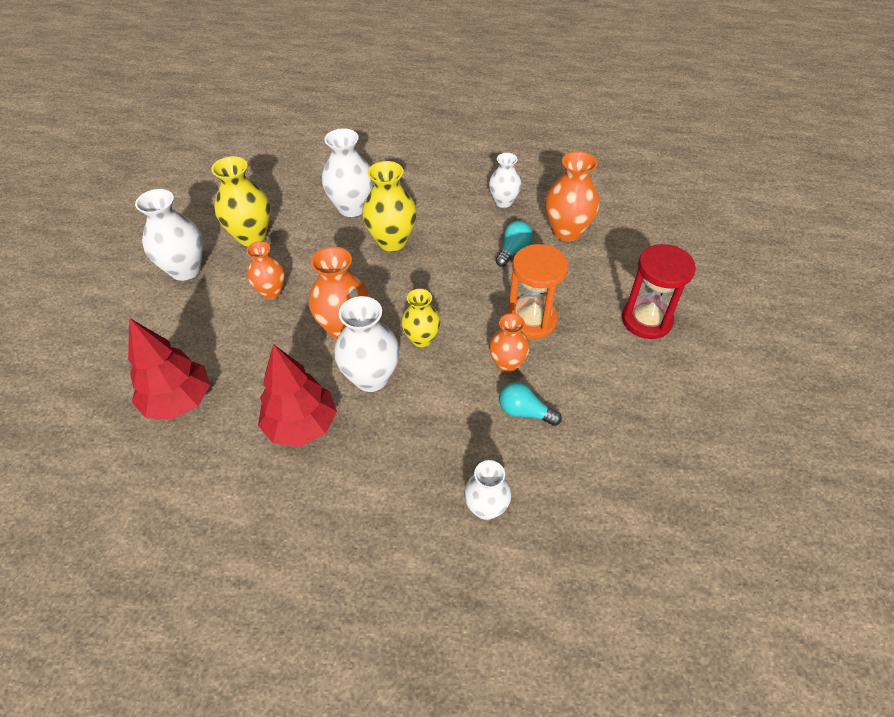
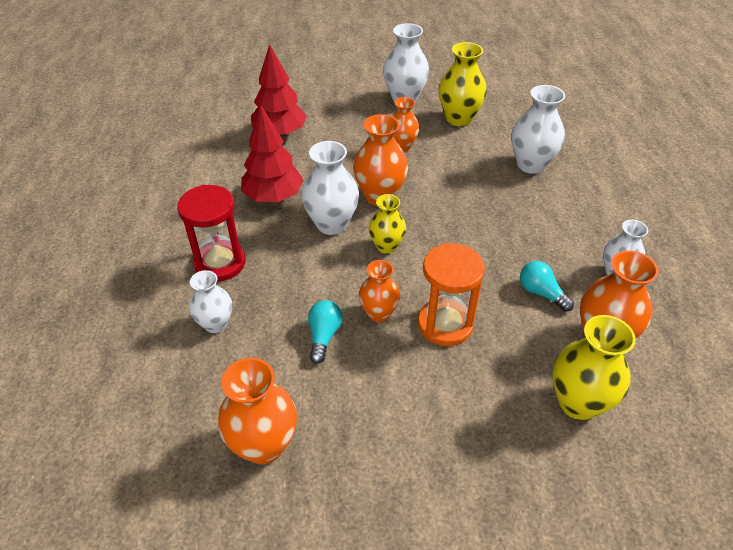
camera: 75 degrees right, 5 degrees down
(392, 241) = (501, 200): yellow vase -> yellow vase (578, 402)
(513, 250) = (541, 293): turquoise light bulb -> turquoise light bulb turned 150 degrees counterclockwise
(641, 480) = (264, 445): none -> orange vase
(646, 320) = (492, 435): red hourglass -> red hourglass (220, 263)

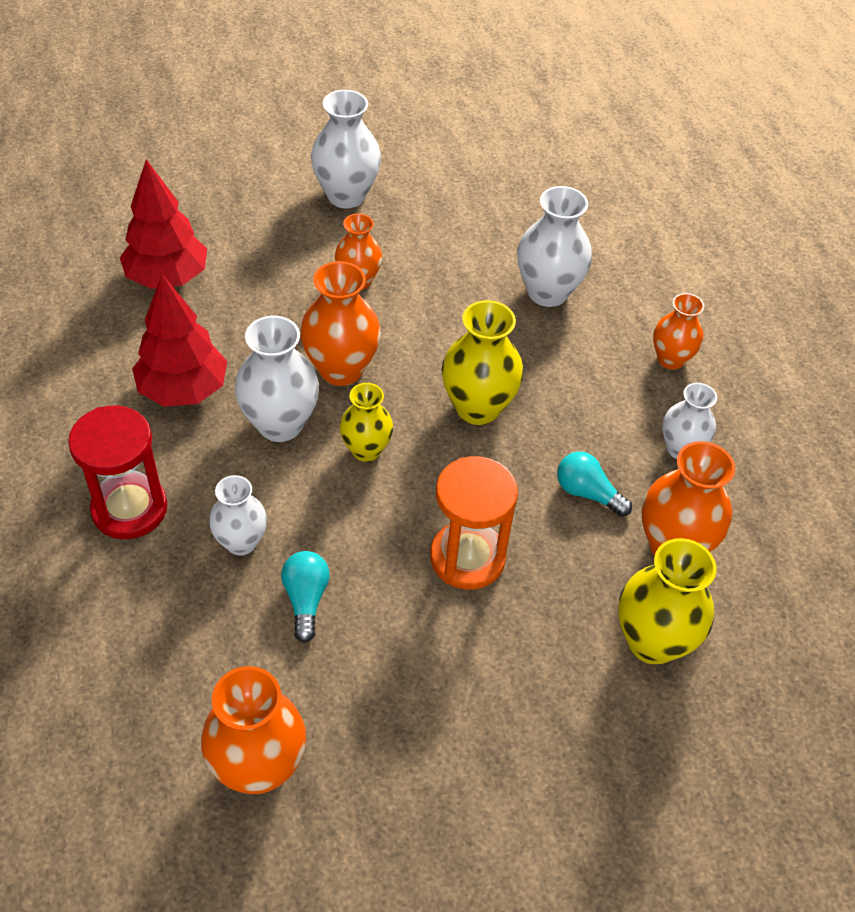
camera: 15 degrees left, 5 degrees up
(215, 324) = (147, 604): white vase -> white vase (241, 542)
(379, 313) = (374, 554): orange vase -> orange vase (670, 359)
(458, 119) = (433, 224): yellow vase -> yellow vase (477, 408)

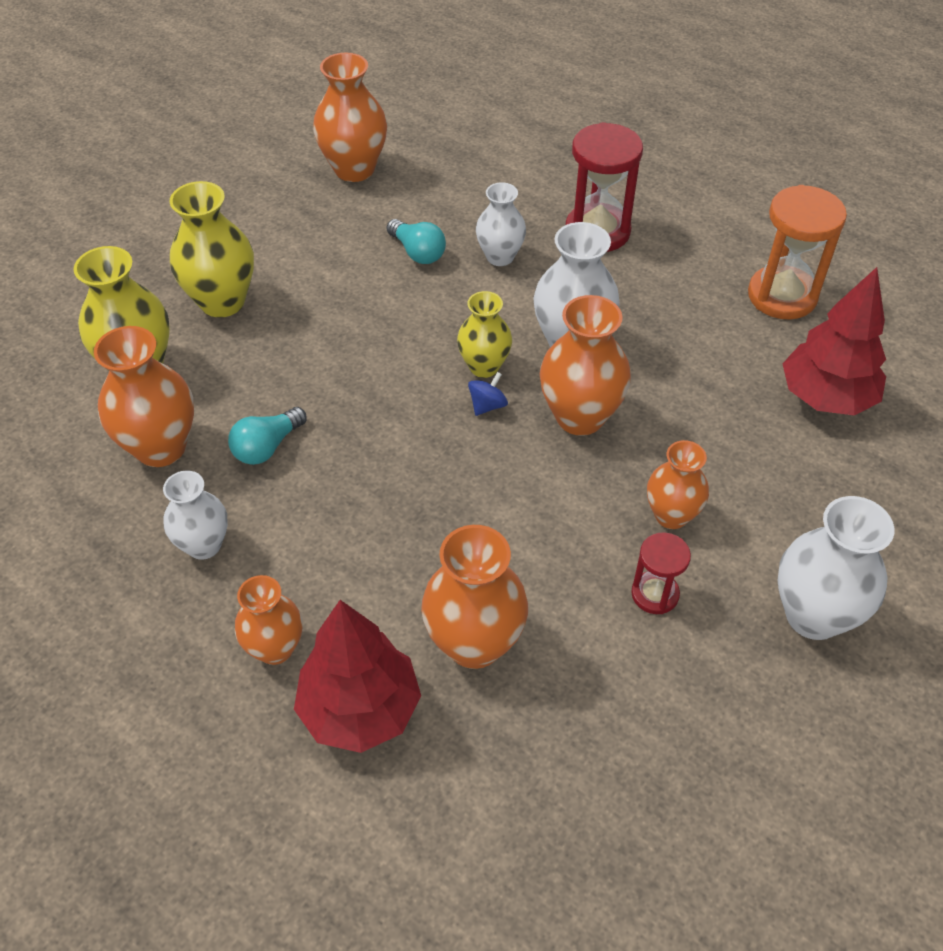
camera: 145 degrees right, 0 degrees up
(183, 390) = (675, 321): red tree -> red tree (360, 709)
(395, 419) = (487, 405): none -> blue spinning top
(418, 253) = (655, 594): none -> red hourglass
(467, 558) = (328, 340): orange hourglass -> orange hourglass (782, 296)
(477, 408) = (428, 461): yellow vase -> yellow vase (222, 302)
(547, 292) = (474, 643): white vase -> orange vase
(587, 493) = (267, 447): turquoise light bulb -> turquoise light bulb turned 135 degrees clockwise

